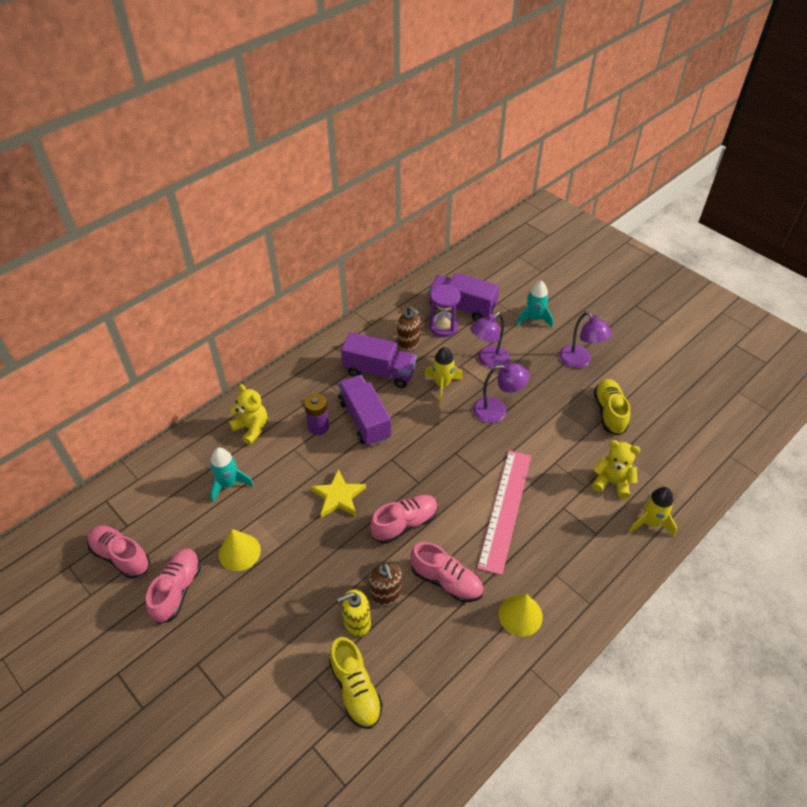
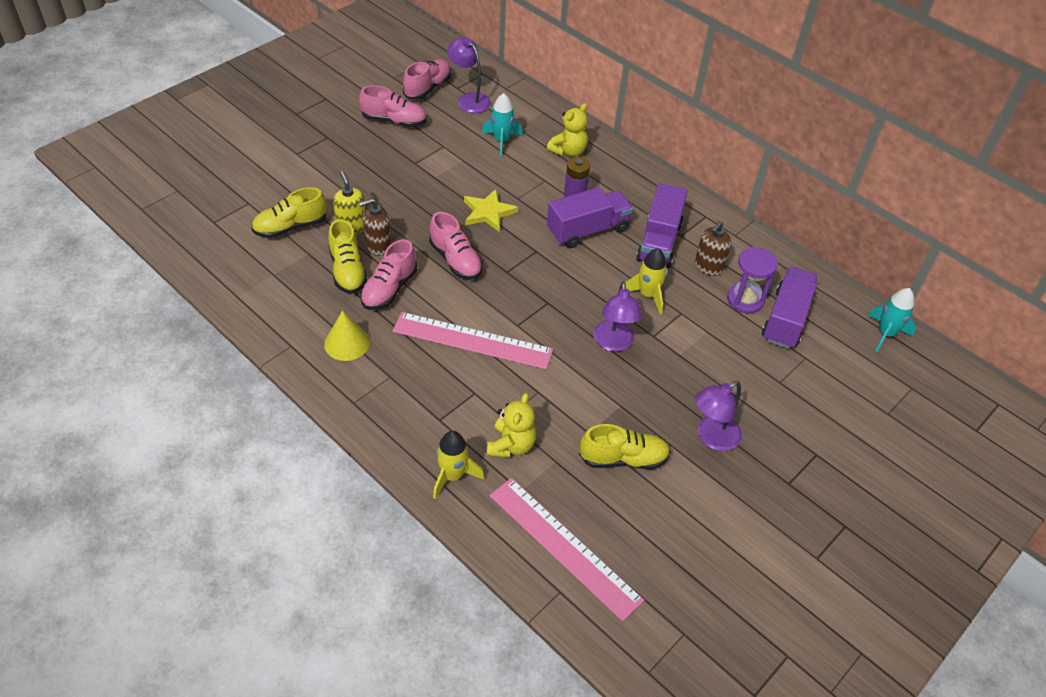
camera: 85 degrees right, 0 degrees up
(239, 552) = (428, 152): yellow cone -> none
(423, 622) = (347, 271): none -> yellow shoe
(488, 360) = (695, 340): purple lamp -> purple lamp (469, 99)
(534, 319) = (782, 394): turquoise rocket -> turquoise rocket (885, 334)
(693, 451) = (564, 546): none -> pink ruler

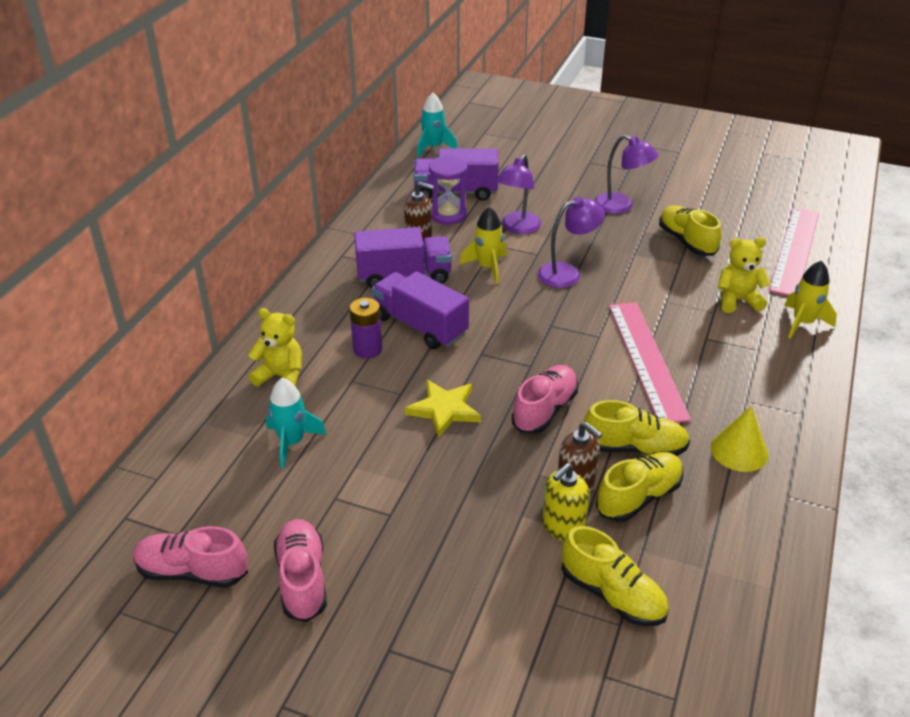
camera: 110 degrees left, 10 degrees down
(389, 289) = (634, 448): pink shoe -> yellow shoe
(469, 99) = (204, 509): purple lamp -> purple lamp (517, 228)

